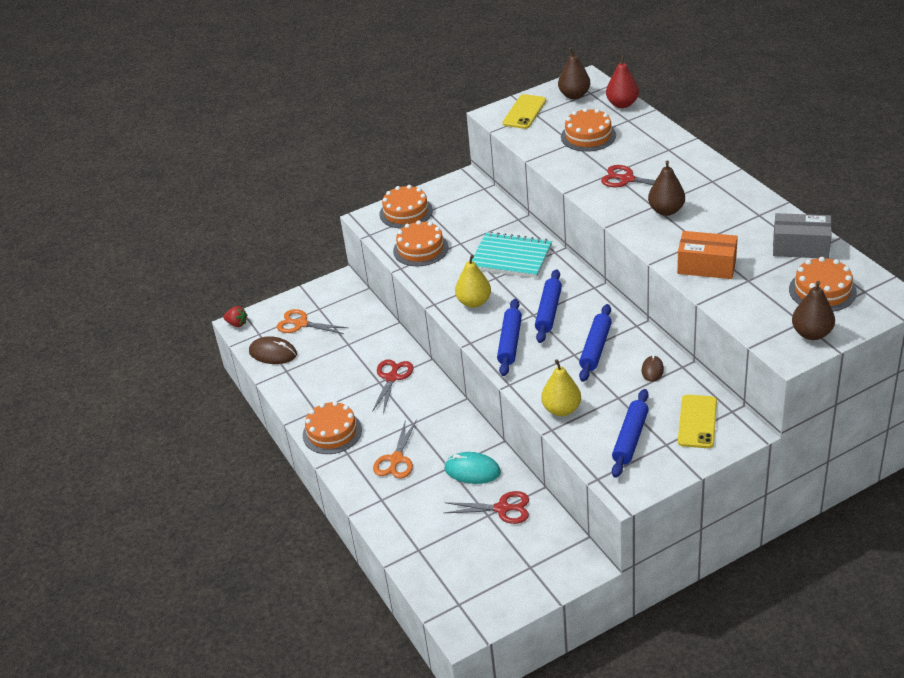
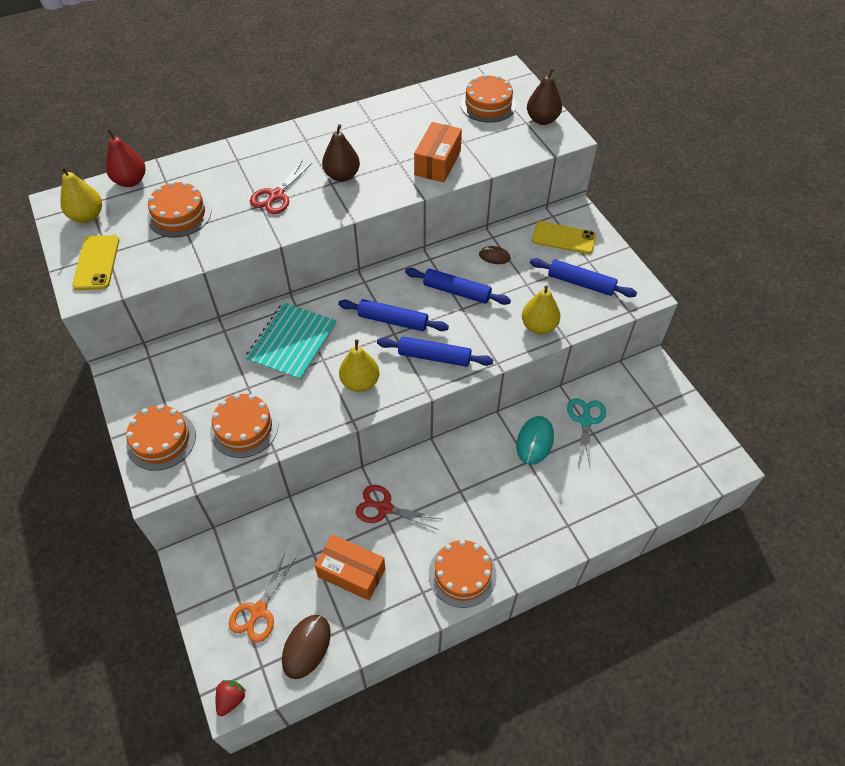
camera: 90 degrees left, 15 degrees up
(332, 367) = (351, 573): none -> orange box
(396, 459) = (512, 509): orange scissors -> none
(502, 508) = (585, 421): red scissors -> turquoise scissors
(524, 112) = (96, 263): yellow phone -> yellow phone turned 60 degrees clockwise
(574, 95) = (87, 216): brown pear -> yellow pear
(800, 247) = (426, 105): grey box -> none

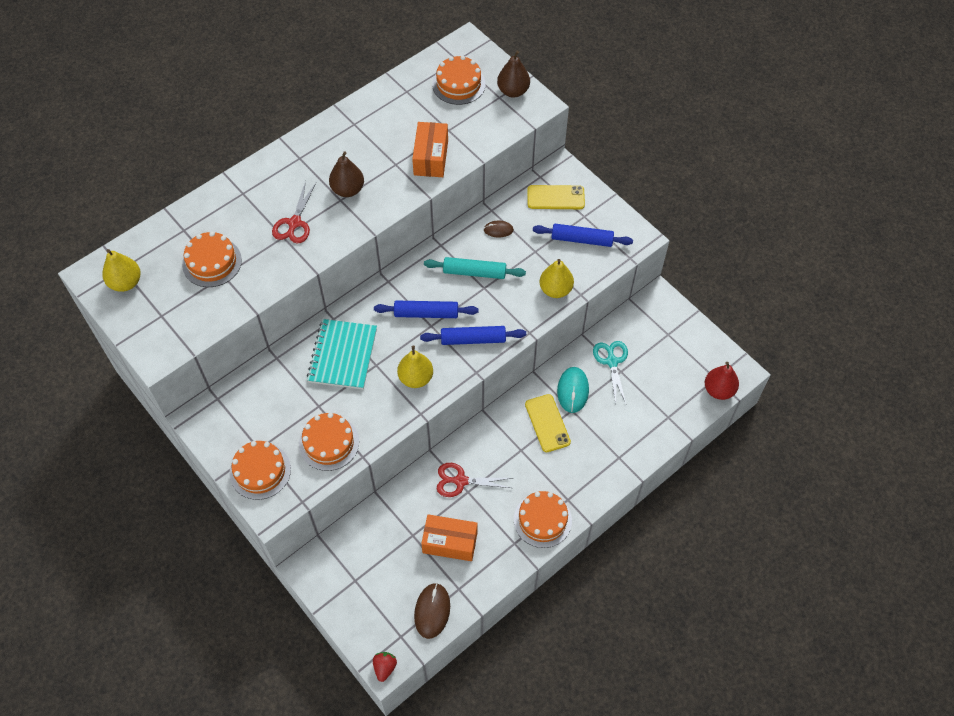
camera: 15 degrees left, 5 degrees up
(96, 263) = (156, 327): yellow phone -> yellow phone (547, 423)
(131, 181) = (151, 237): red pear -> red pear (718, 390)
(258, 611) = (382, 593): orange scissors -> none
(456, 291) = (474, 272): blue rolling pin -> turquoise rolling pin

